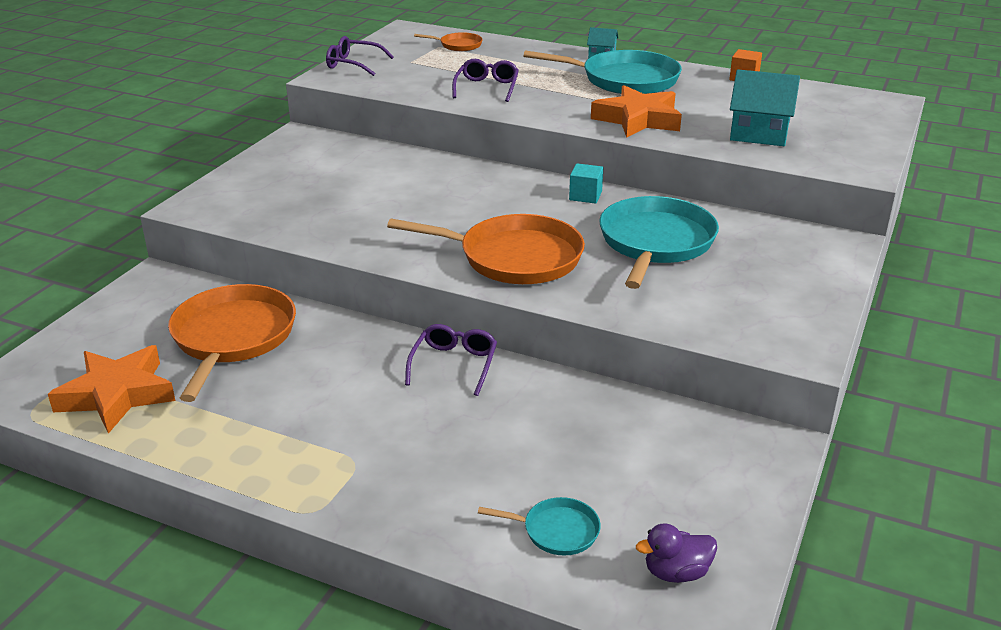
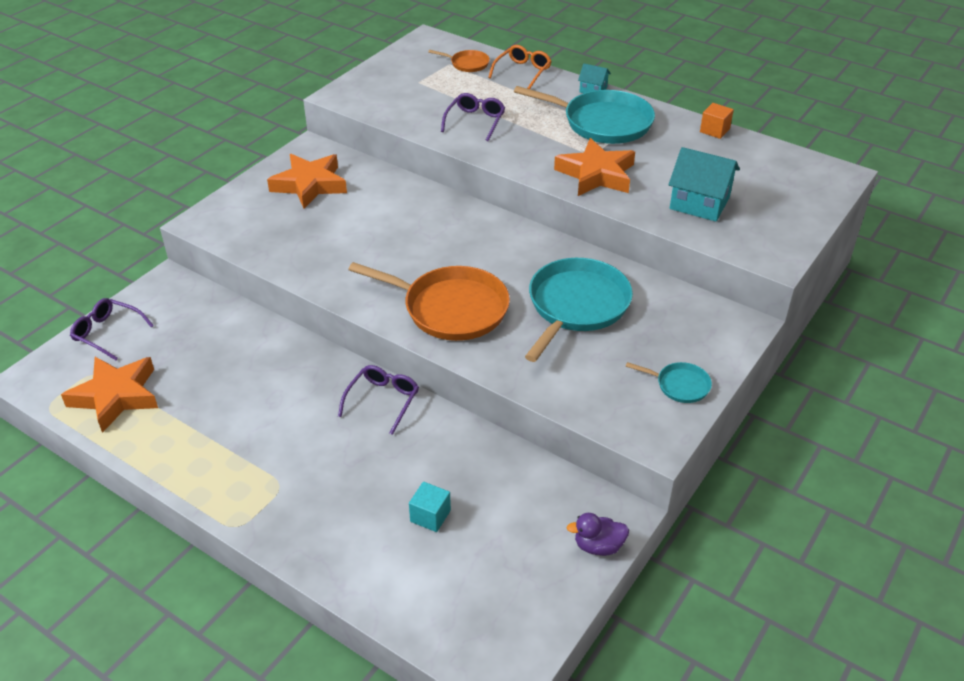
camera: 10 degrees right, 10 degrees up
(232, 337) = (215, 350): orange pan -> none
(309, 165) = (310, 185): none -> orange star
(354, 64) = (368, 80): purple glasses -> purple glasses (108, 333)
(520, 48) = (522, 72): none -> orange glasses
(557, 531) = (415, 571): turquoise pan -> turquoise pan (680, 385)
(585, 196) = (534, 245): turquoise cube -> turquoise cube (430, 516)
(676, 572) = (494, 623): purple duck -> purple duck (598, 546)

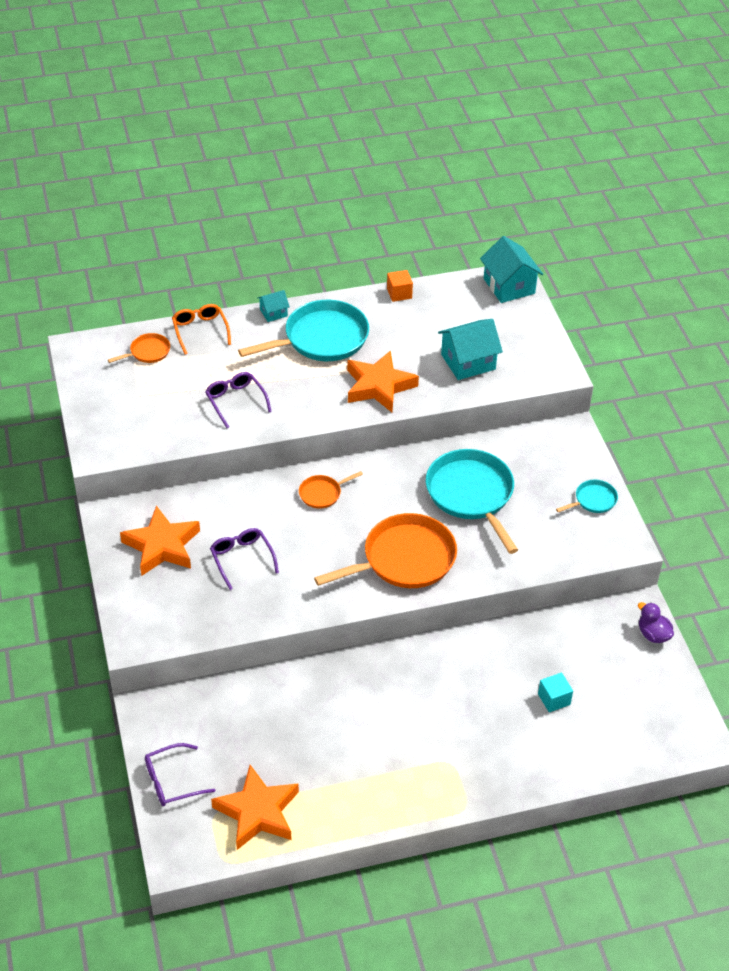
camera: 50 degrees left, 5 degrees up
(382, 401) = (425, 659): purple glasses -> purple glasses (242, 559)
(464, 227) = (322, 493): none -> orange pan
(598, 546) = (653, 634): purple duck -> purple duck turned 105 degrees clockwise
(825, 177) = (509, 286): none -> turquoise house

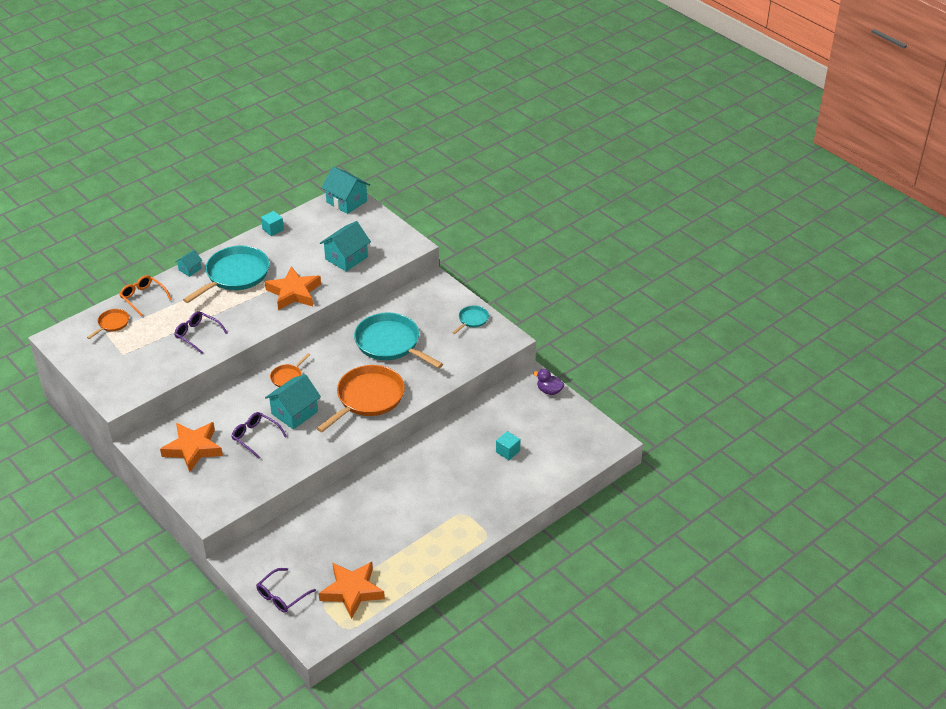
camera: 25 degrees left, 5 degrees down
(305, 544) = (294, 413): none -> turquoise house
(399, 293) = (273, 229): orange cube -> turquoise cube

